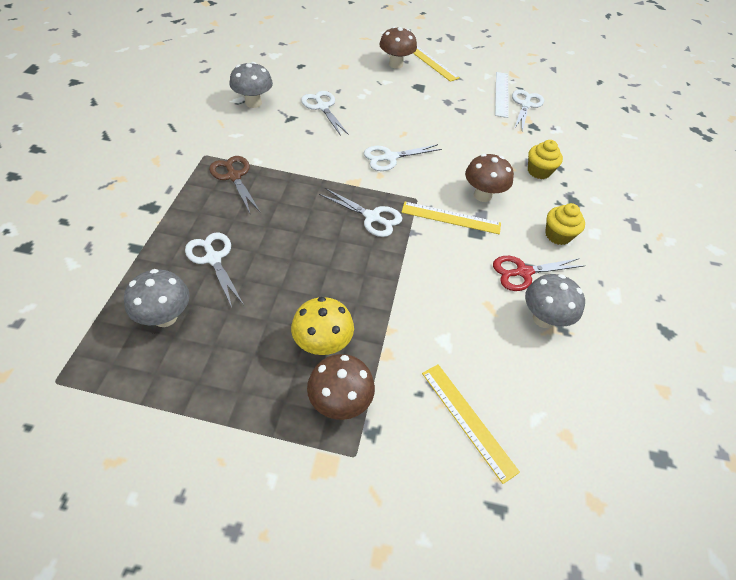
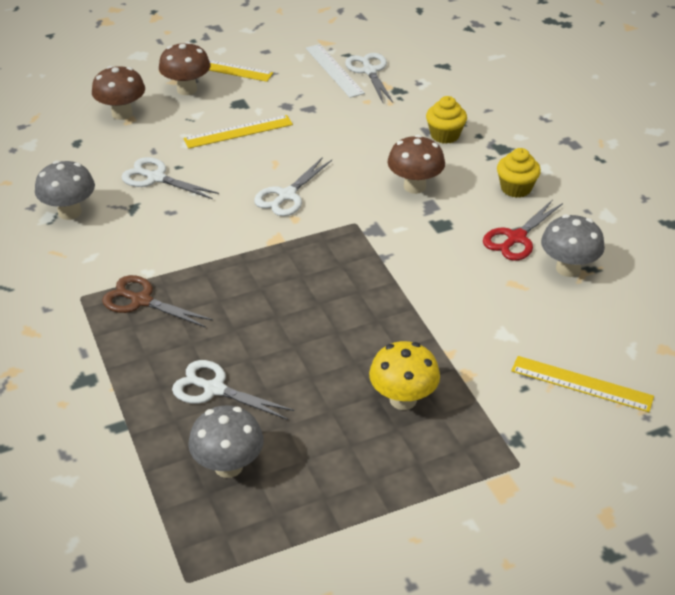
camera: 30 degrees left, 10 degrees down
(340, 402) = (466, 434): brown mushroom -> brown mushroom (122, 113)
(372, 217) = (330, 264): white scissors -> none
(451, 217) = (405, 223): yellow ruler -> yellow ruler (238, 131)

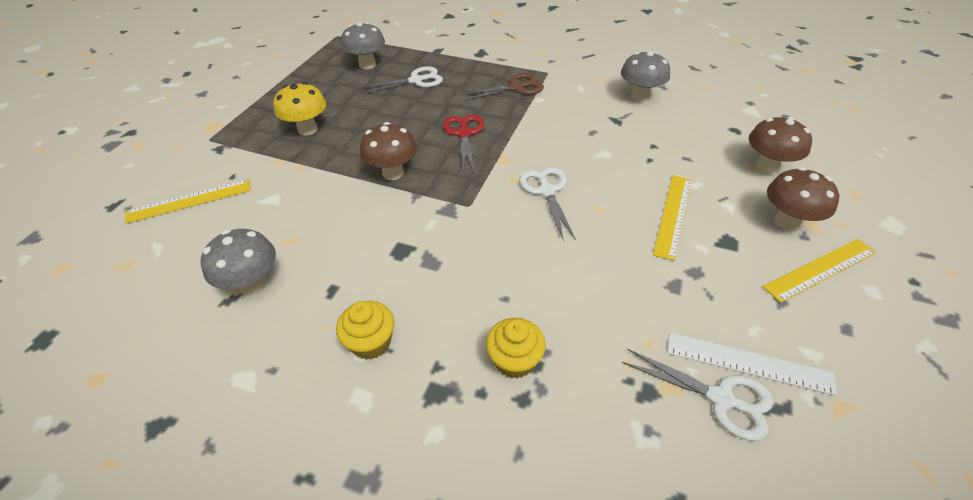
camera: 135 degrees right, 5 degrees up
(156, 178) = (644, 143): white scissors -> none
(414, 186) = (466, 271): brown mushroom -> brown mushroom (393, 173)
(516, 238) = (323, 283): red scissors -> red scissors (464, 134)

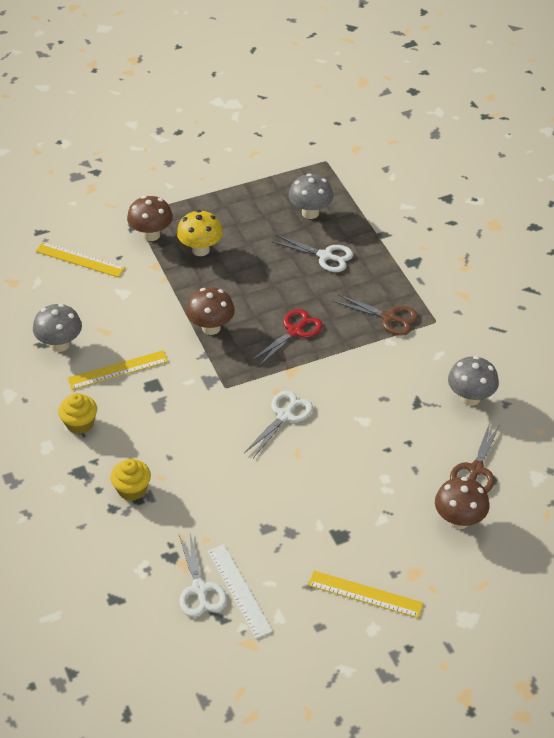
camera: 45 degrees right, 0 degrees up
(673, 215) = (336, 494): yellow ruler -> yellow ruler (118, 370)
(717, 131) = (476, 470): none -> brown scissors
(786, 222) = (399, 558): brown mushroom -> brown mushroom (151, 235)

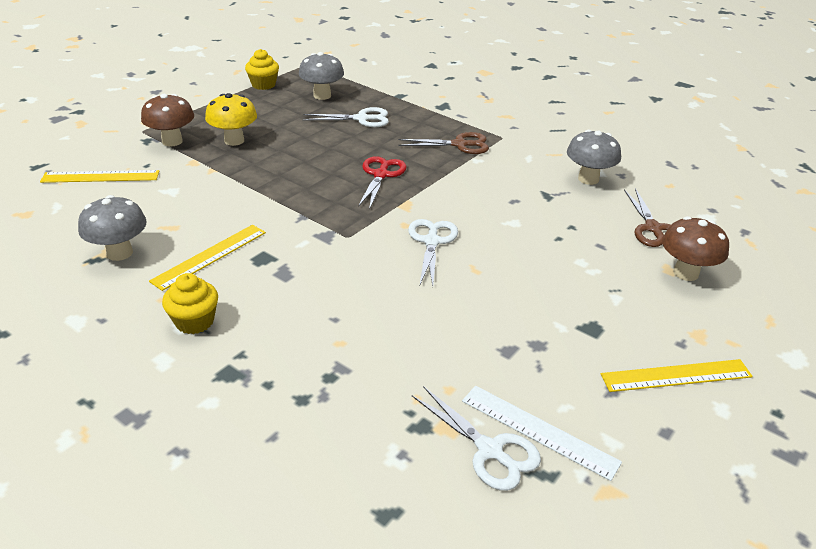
camera: 30 degrees left, 10 degrees down
(132, 489) = (313, 368): yellow cupcake -> yellow cupcake (263, 85)
(211, 327) = (292, 193): brown mushroom -> none

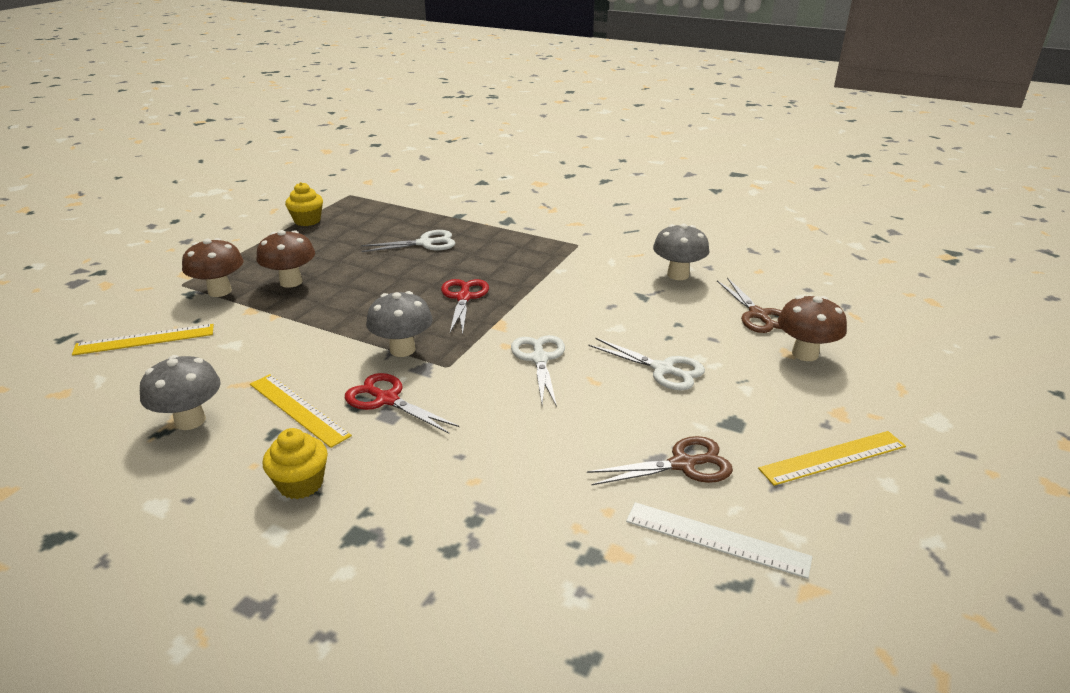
camera: 10 degrees left, 5 degrees down
(210, 256) = (298, 409): yellow ruler -> yellow ruler turned 75 degrees counterclockwise
(234, 140) = (291, 282): yellow mushroom -> brown mushroom
(287, 259) = (387, 400): none -> red scissors
(322, 95) = (375, 225): grey mushroom -> grey mushroom (402, 349)
(459, 144) = (536, 257): brown scissors -> brown scissors (682, 464)
(489, 450) = (672, 569): white scissors -> white scissors (662, 369)

